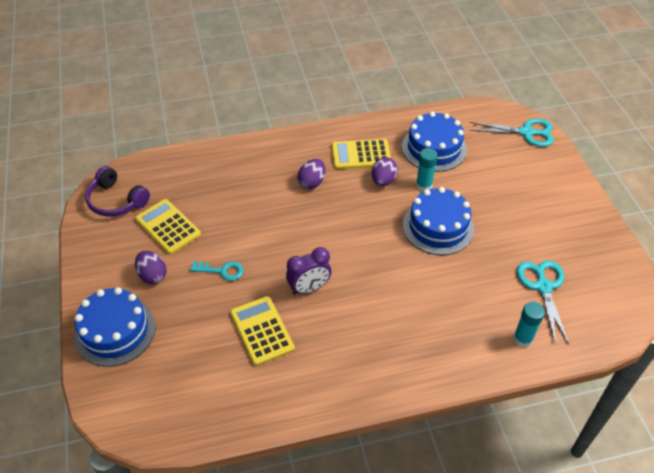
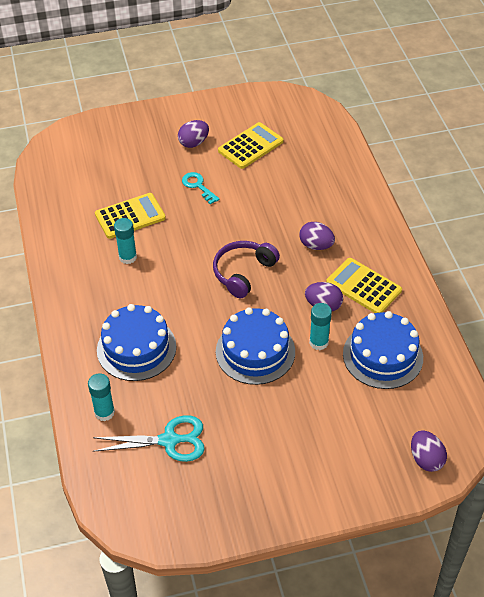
camera: 90 degrees right, 0 degrees up
(115, 331) = (137, 128): blue cake -> blue cake (136, 348)
(116, 201) = (282, 110): purple headphones -> purple headphones (243, 272)
(222, 271) = (198, 186): turquoise key -> turquoise key turned 135 degrees clockwise
(309, 288) = (175, 246): purple clock -> none
(323, 330) = (128, 257): none -> turquoise glue stick
(361, 155) = (363, 286): yellow calculator -> yellow calculator turned 45 degrees counterclockwise
(526, 132) = (426, 459): turquoise scissors -> purple egg

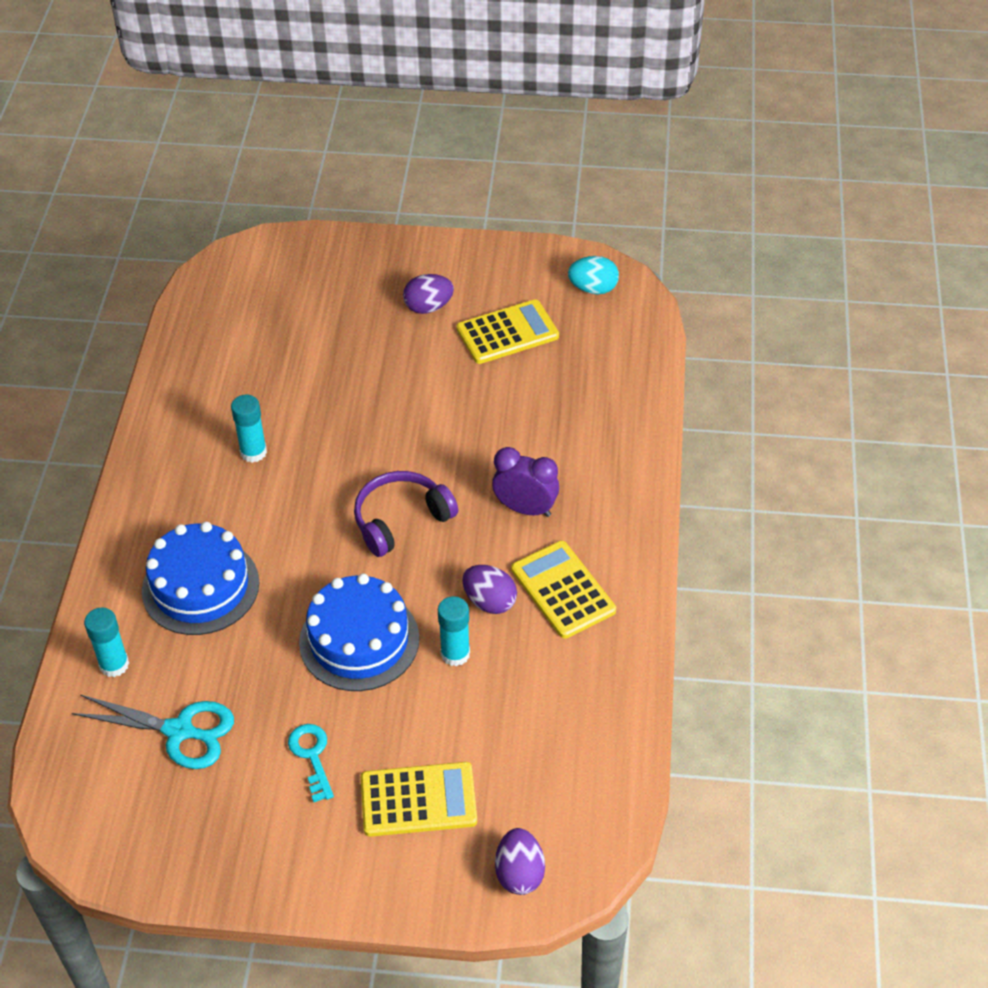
camera: 20 degrees right, 0 degrees up
(130, 216) = (286, 393): yellow calculator -> yellow calculator (418, 800)
(198, 186) = (402, 373): turquoise key -> turquoise key (312, 756)
(289, 108) = (593, 289): none -> turquoise egg
(316, 245) = (525, 508): purple egg -> purple clock
(383, 355) = (537, 701): blue cake -> none

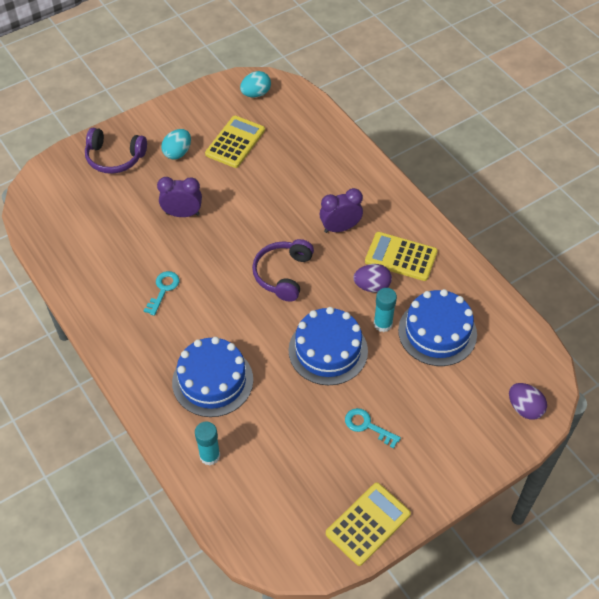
camera: 40 degrees left, 5 degrees up
(179, 731) = (285, 464): turquoise scissors -> none
(253, 452) = (163, 289): turquoise glue stick -> turquoise key
(353, 273) = (114, 158): none -> purple headphones
(361, 380) = (182, 214): none -> purple clock
(418, 800) = (442, 409): yellow calculator -> yellow calculator (368, 524)
(428, 307) = (177, 153): purple egg -> turquoise egg
(510, 708) = (437, 332): none -> blue cake

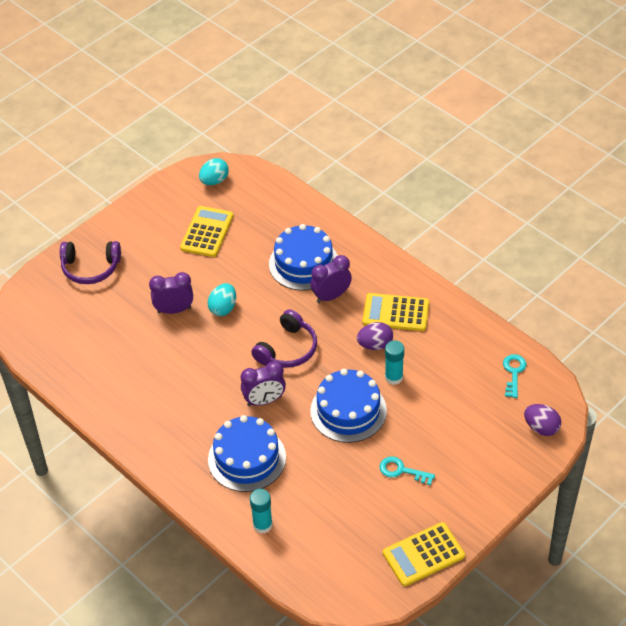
camera: 10 degrees left, 5 degrees down
(163, 289) = (176, 384): turquoise key -> turquoise key (513, 372)
(177, 153) = (152, 252): turquoise egg -> turquoise egg (223, 308)
(246, 323) = (264, 400): none -> purple clock
(283, 274) = (287, 349): purple headphones -> purple headphones turned 150 degrees counterclockwise
(368, 524) = (423, 554): yellow calculator -> yellow calculator turned 150 degrees counterclockwise
(437, 332) = (446, 375): blue cake -> blue cake (303, 263)

